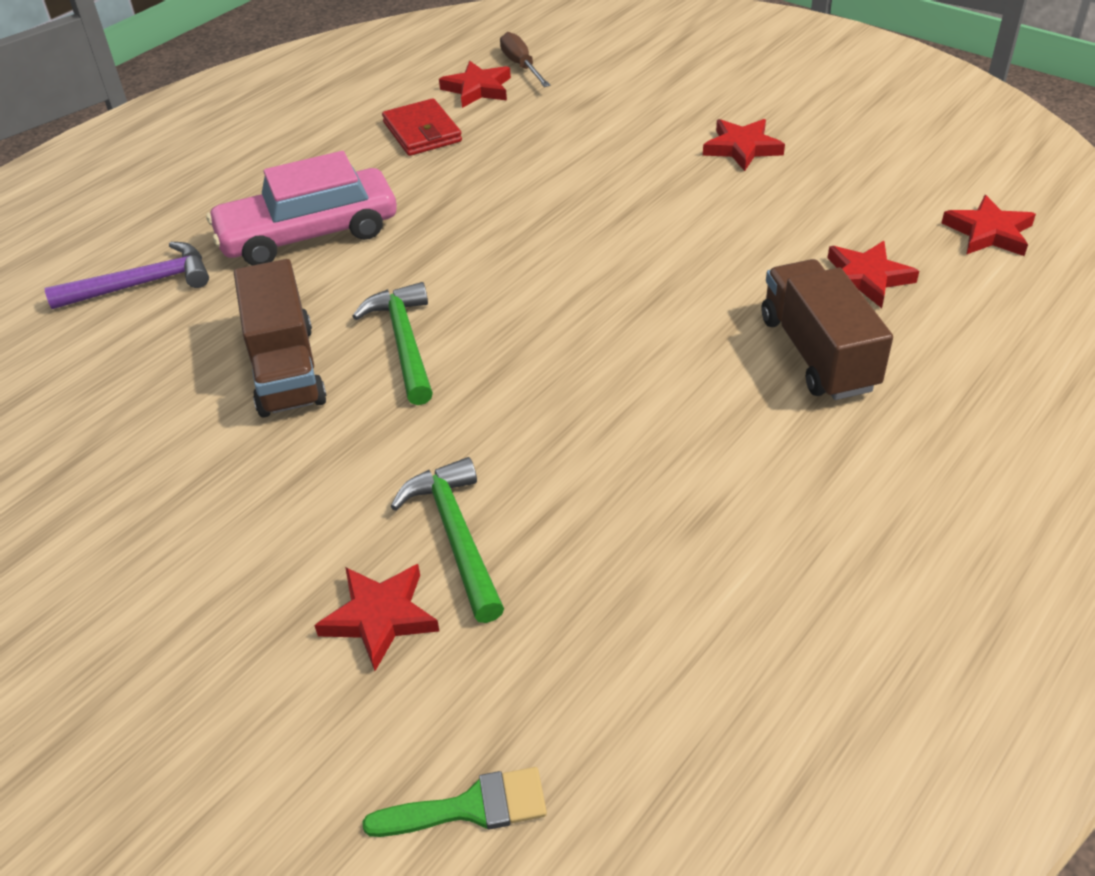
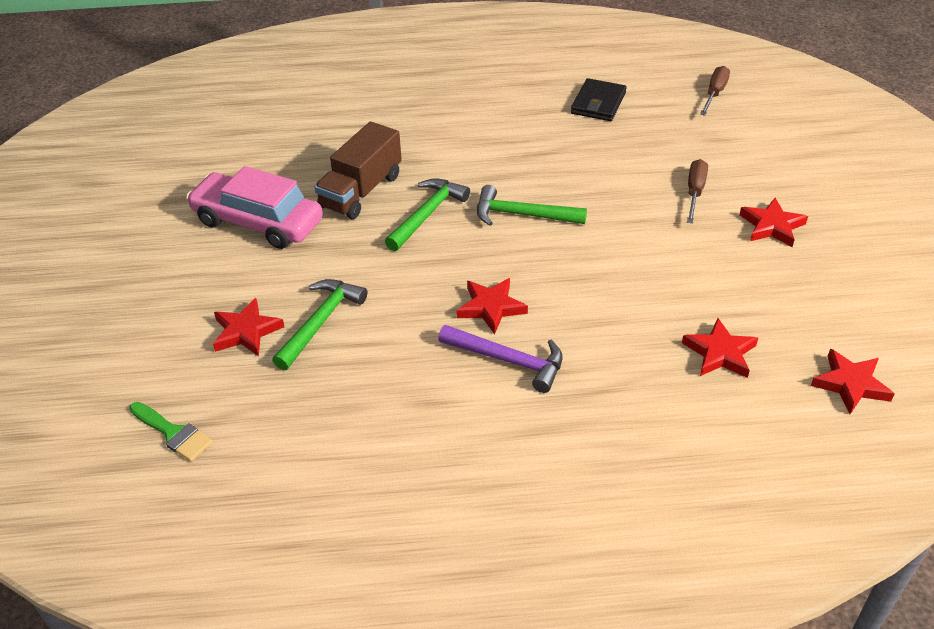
camera: 45 degrees right, 0 degrees up
(142, 284) = (360, 107): purple hammer -> purple hammer (508, 360)
(308, 234) = (463, 127): pink car -> pink car (258, 222)
(422, 132) = (598, 103): red wallet -> black wallet
(477, 89) = (667, 94): red star -> red star (491, 307)
(508, 278) = (522, 215): none -> green hammer
(636, 159) = (694, 192): none -> brown screwdriver
(818, 353) = (620, 371): brown truck -> none

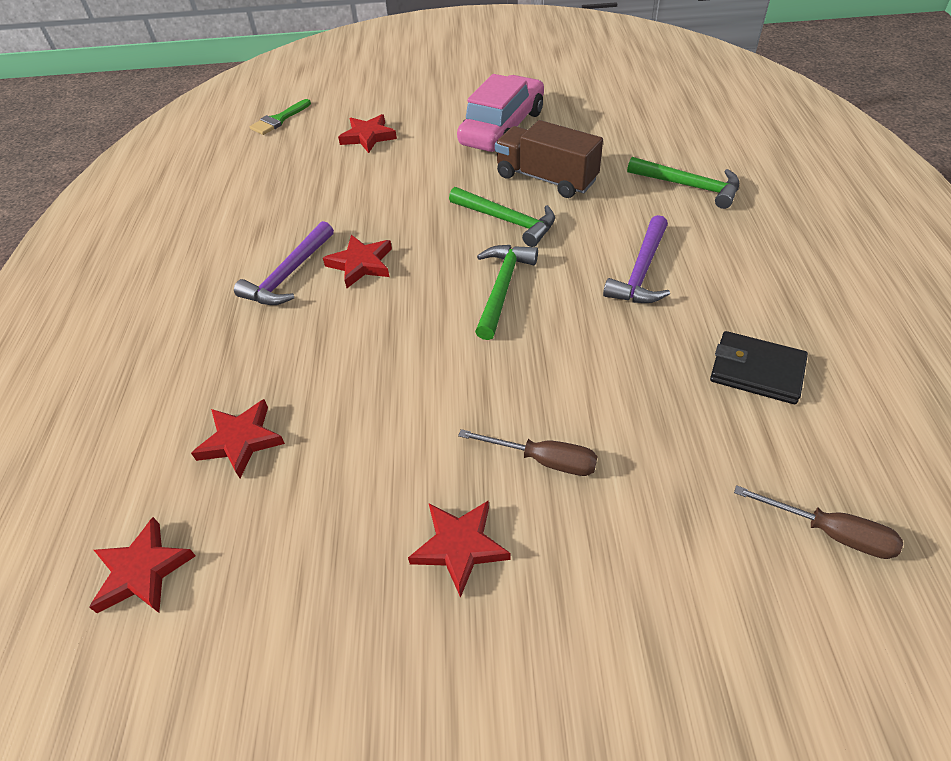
camera: 95 degrees right, 5 degrees up
(320, 322) = (369, 169): green hammer -> green hammer (689, 186)
(499, 143) = (641, 271): none -> purple hammer

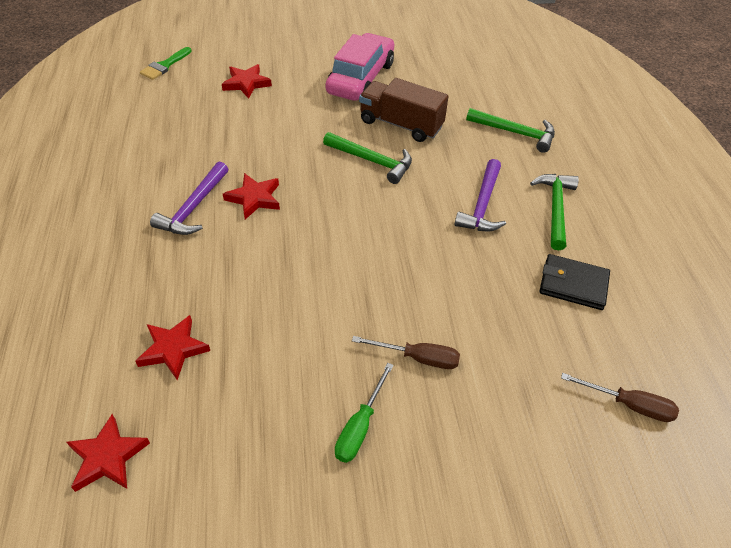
camera: 10 degrees left, 0 degrees up
(460, 546) = (360, 426): red star -> green screwdriver
(502, 288) = (373, 219): green hammer -> green hammer (555, 208)

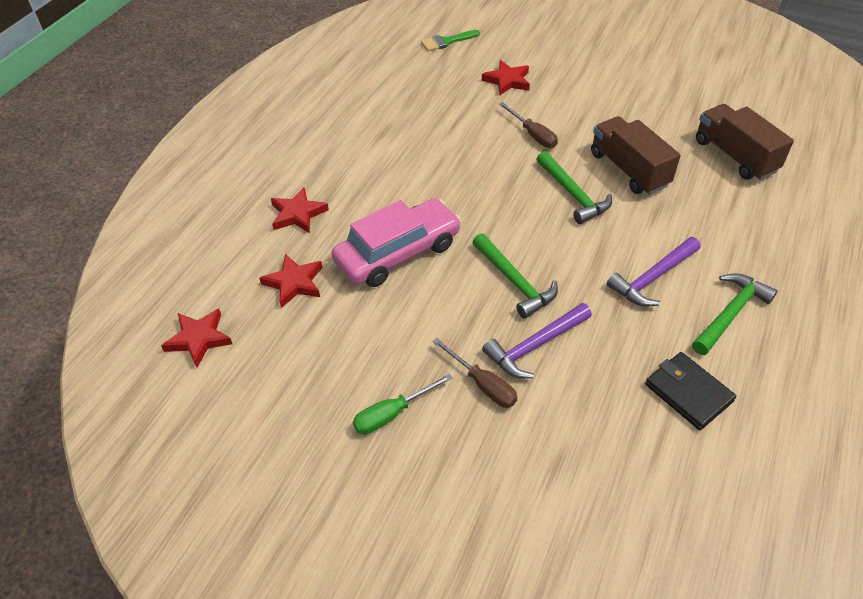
camera: 35 degrees right, 0 degrees up
(194, 208) = (386, 176): purple hammer -> purple hammer (535, 346)
(254, 198) = (441, 187): red star -> red star (298, 214)
(361, 78) = (622, 111): pink car -> pink car (398, 253)
(469, 86) = (735, 156): none -> brown truck
(515, 133) = (748, 222): green hammer -> green hammer (515, 282)
(629, 405) = (654, 526): brown screwdriver -> brown screwdriver (533, 135)

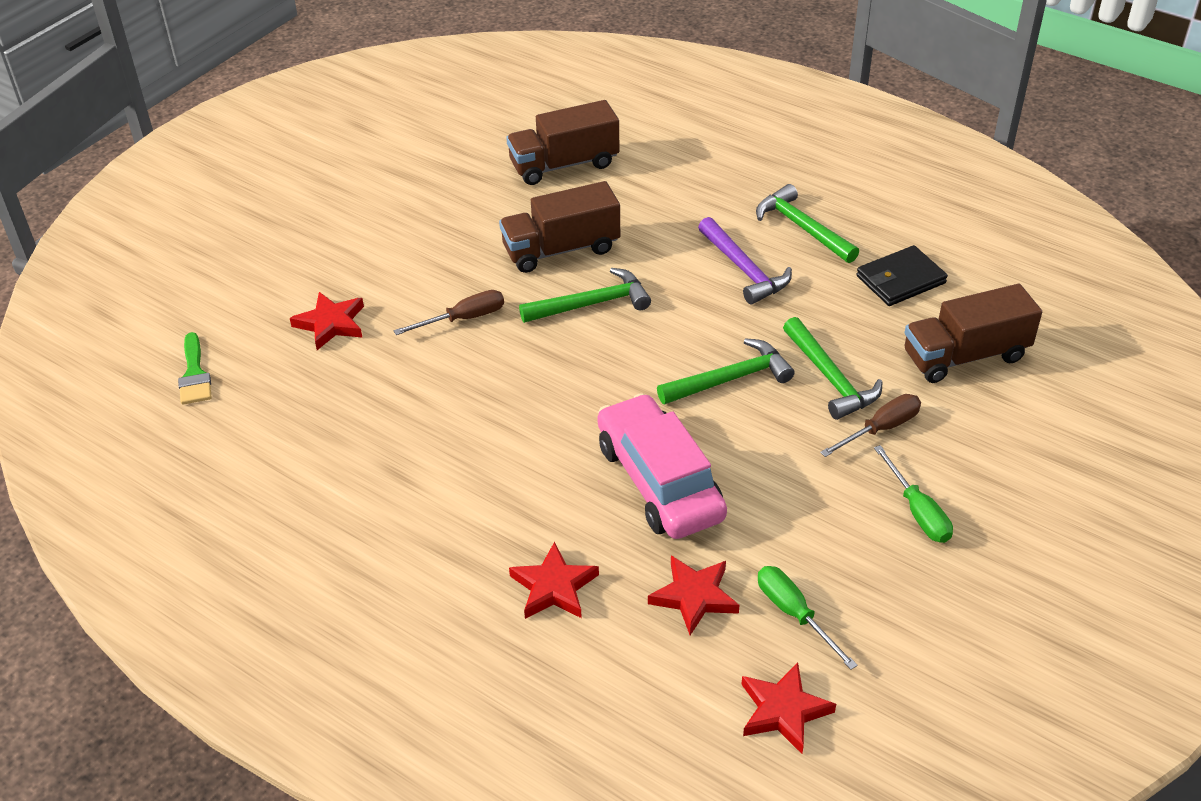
camera: 80 degrees left, 5 degrees down
(282, 339) = (794, 614): none -> green screwdriver
(535, 346) = (830, 378): purple hammer -> green hammer
(596, 448) = (965, 356): none -> brown truck

